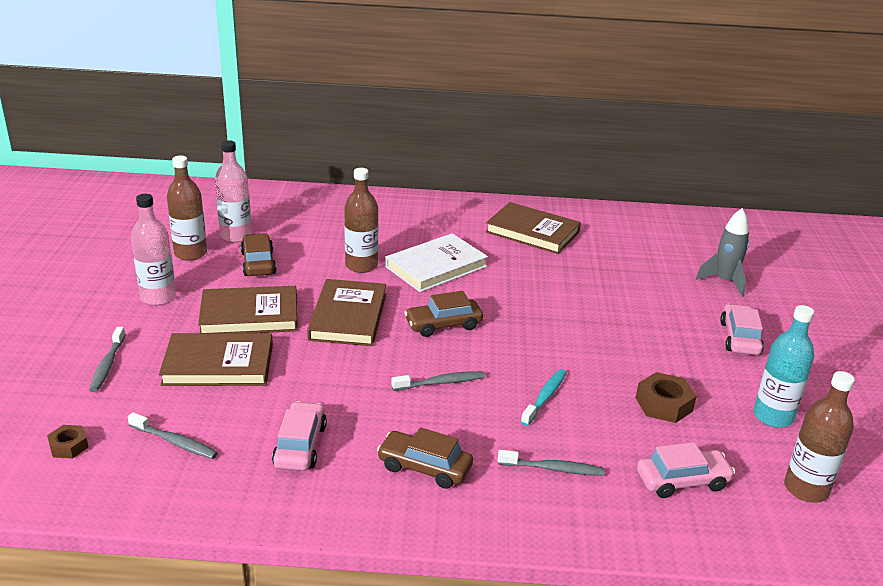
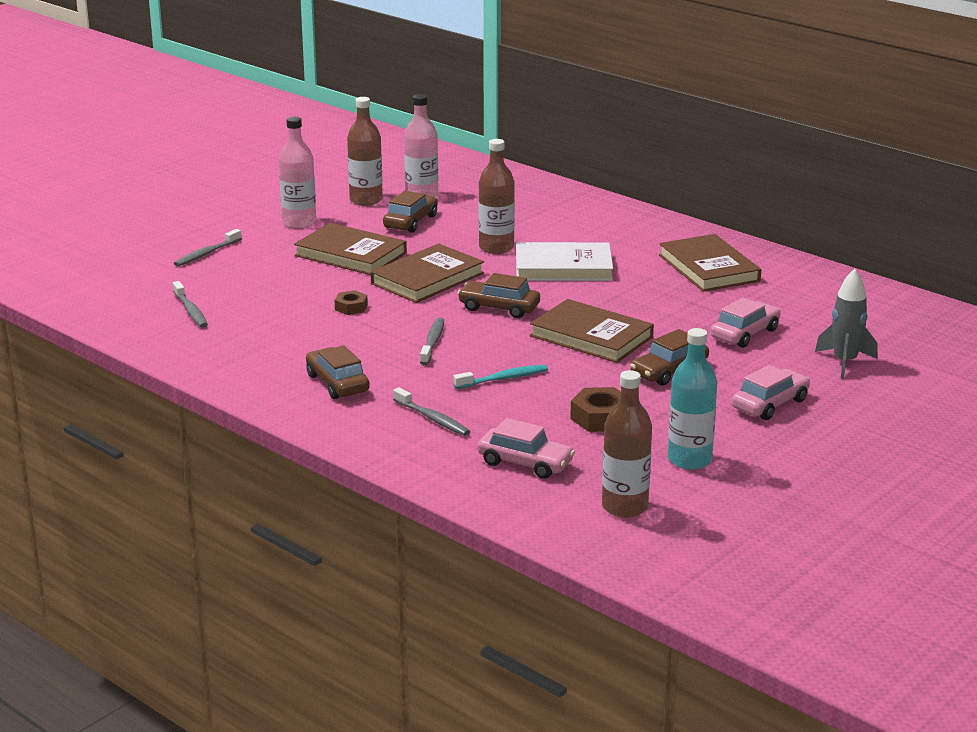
camera: 40 degrees right, 5 degrees down
(68, 446) = (123, 290): brown nut -> brown nut (351, 307)
(218, 364) = (282, 277): brown book -> brown book (591, 336)
(300, 445) = (269, 341): pink car -> pink car (744, 334)
(441, 383) = (433, 342): grey toothbrush -> grey toothbrush turned 105 degrees counterclockwise
(640, 336) = (669, 371): none -> brown car

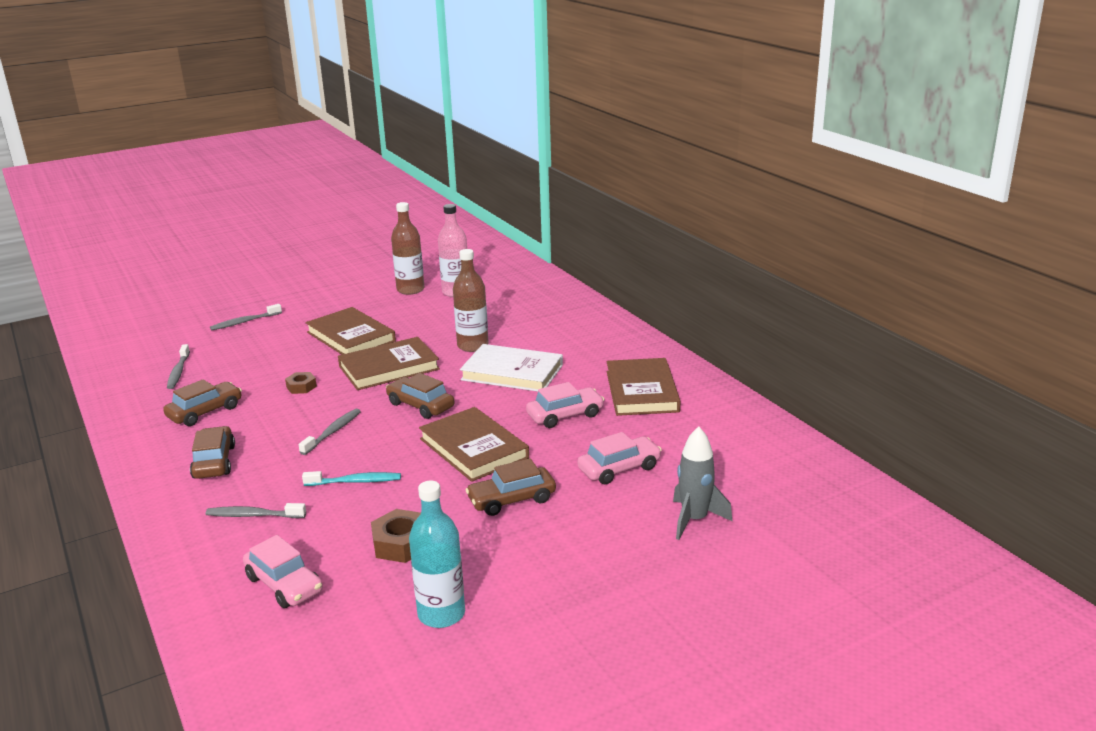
camera: 20 degrees right, 0 degrees up
(299, 223) = (340, 303): pink bottle -> none
(410, 222) = (426, 313): brown car -> brown car (205, 412)
(432, 419) = (253, 515): grey toothbrush -> grey toothbrush turned 120 degrees clockwise
(624, 507) = (326, 663): brown bottle -> none
(770, 404) = (578, 558): pink car -> pink car (565, 415)

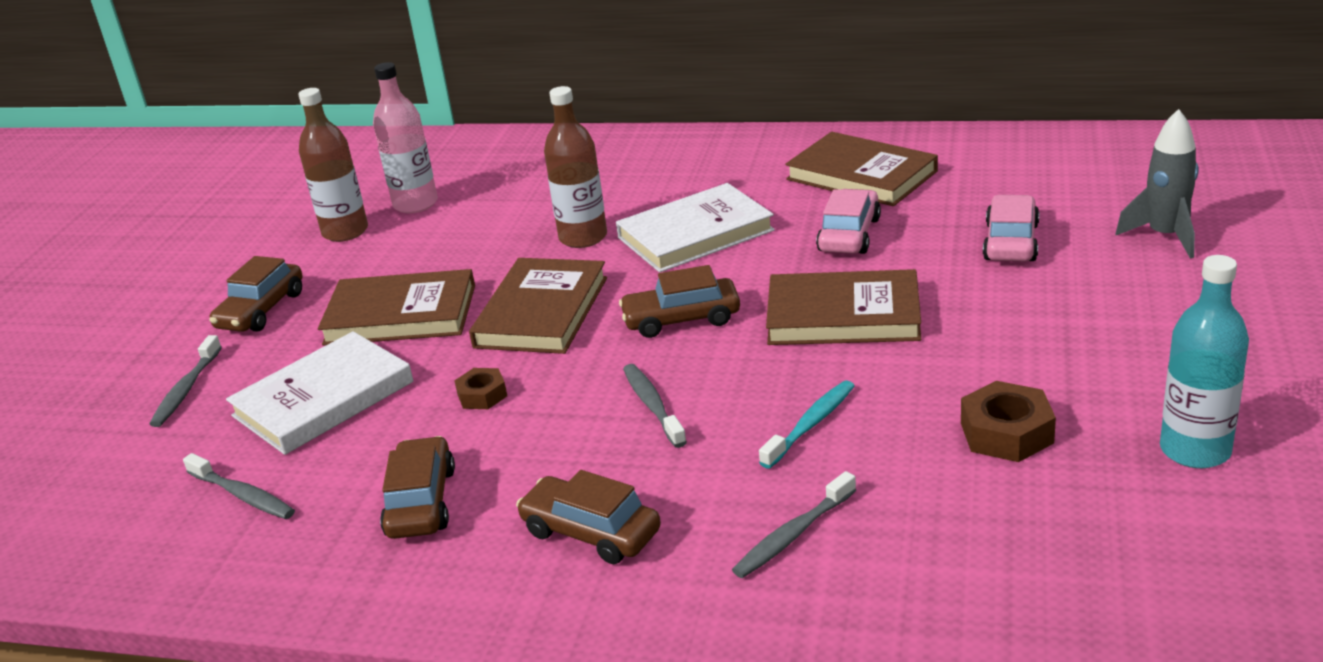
camera: 45 degrees left, 5 degrees up
(264, 353) = (323, 399): none -> white book
(284, 584) = (1005, 555): pink car -> none
(512, 500) = (996, 327): brown car -> brown car (261, 310)

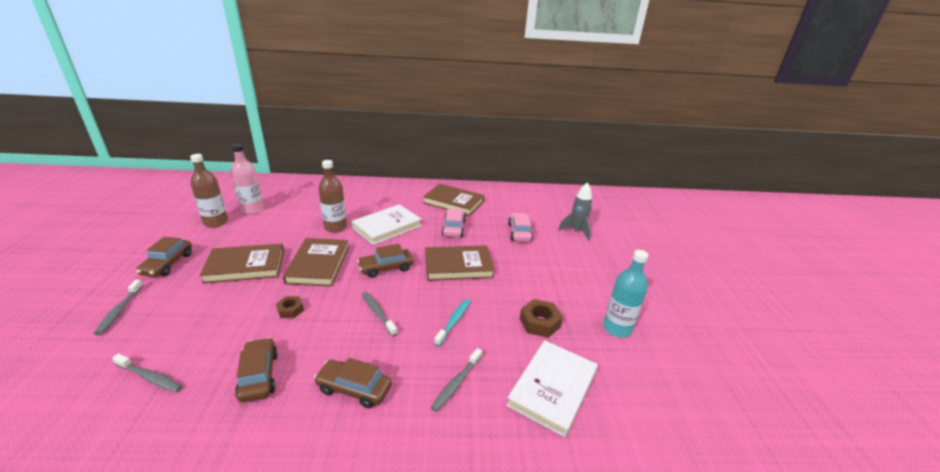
camera: 20 degrees left, 0 degrees up
(323, 399) = (202, 314): white book -> white book (552, 388)

